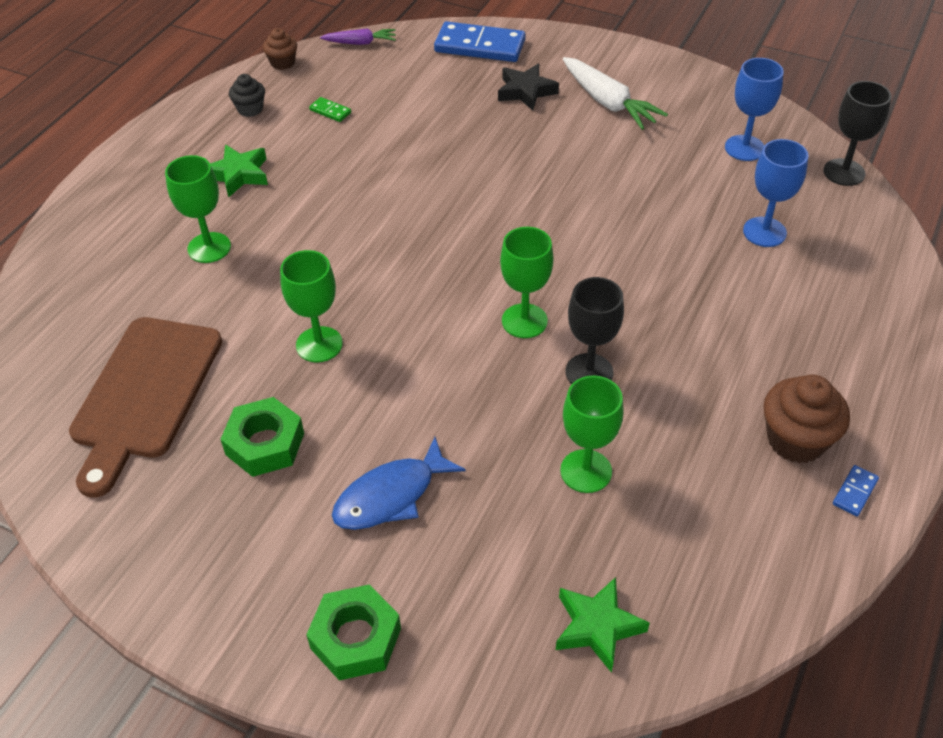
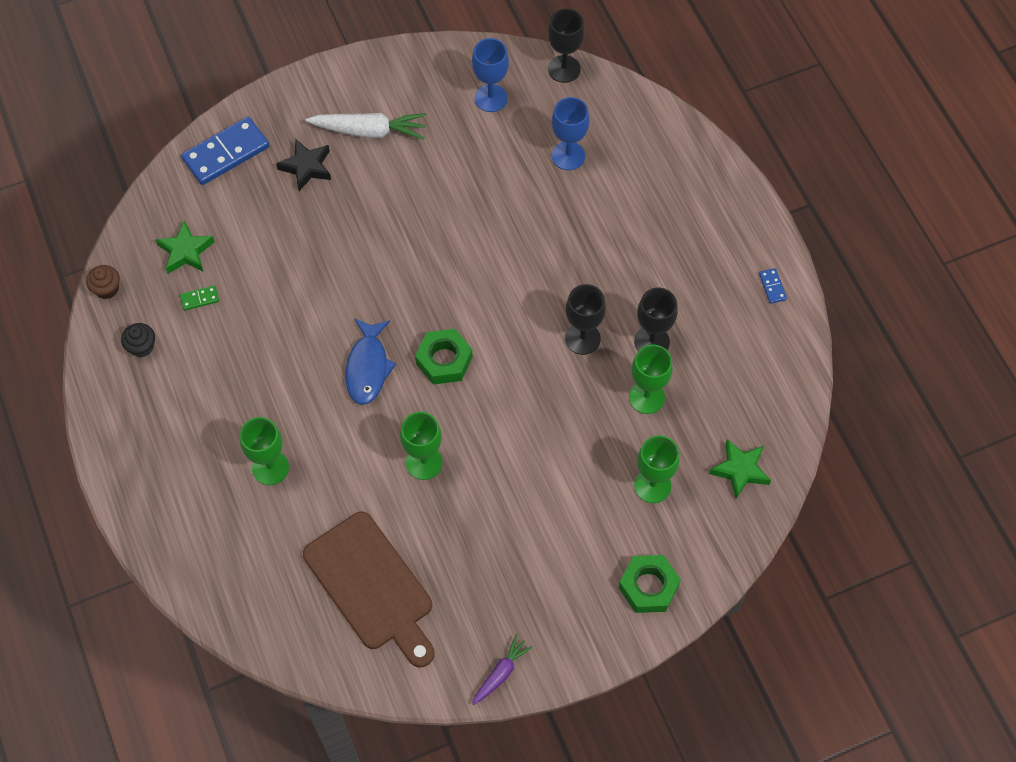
camera: 50 degrees left, 15 degrees up
(238, 174) = (210, 402): green star -> green star (186, 251)
(265, 444) = (476, 544): green nut -> green nut (444, 360)
(360, 43) = (138, 222): purple carrot -> purple carrot (501, 673)
(391, 496) = (574, 505): blue fish -> blue fish (368, 367)
(524, 321) = (513, 339): green goblet -> green goblet (652, 485)
(654, 430) = (652, 342): none -> black goblet
(796, 440) = (719, 282): brown cupcake -> none

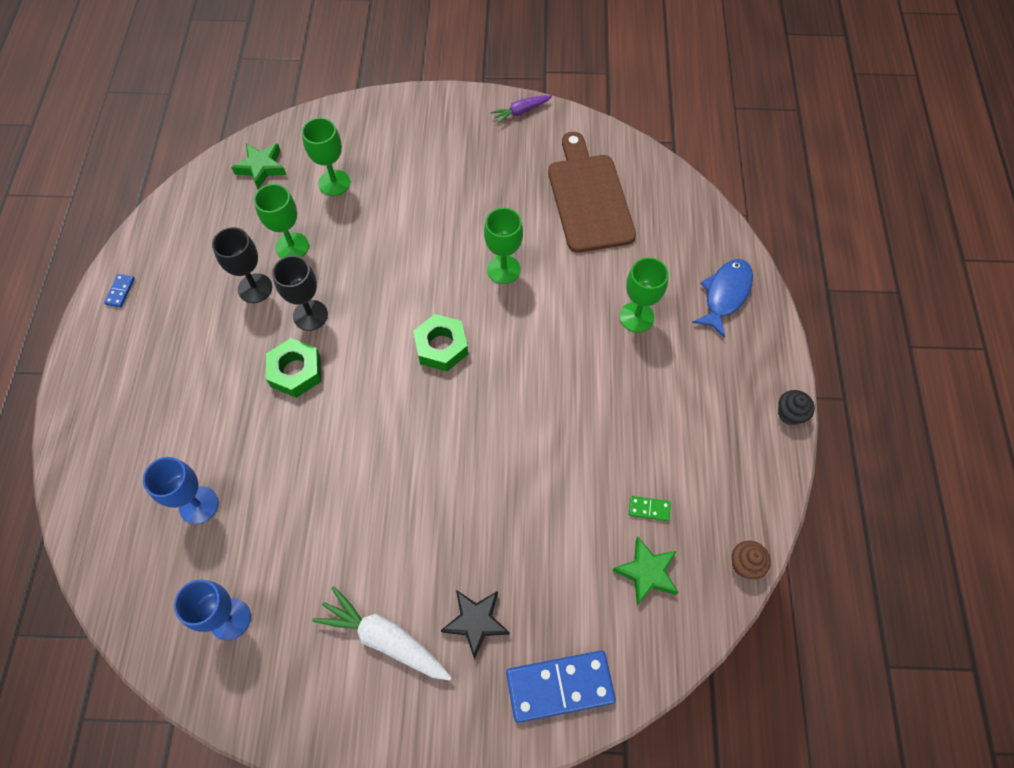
camera: 155 degrees left, 0 degrees up
(142, 347) = (723, 481): black cupcake -> black cupcake (790, 414)
(368, 367) = (513, 369): blue fish -> blue fish (725, 294)
(564, 69) = (127, 620): black goblet -> none
(648, 587) = (384, 122): green nut -> green nut (295, 371)

